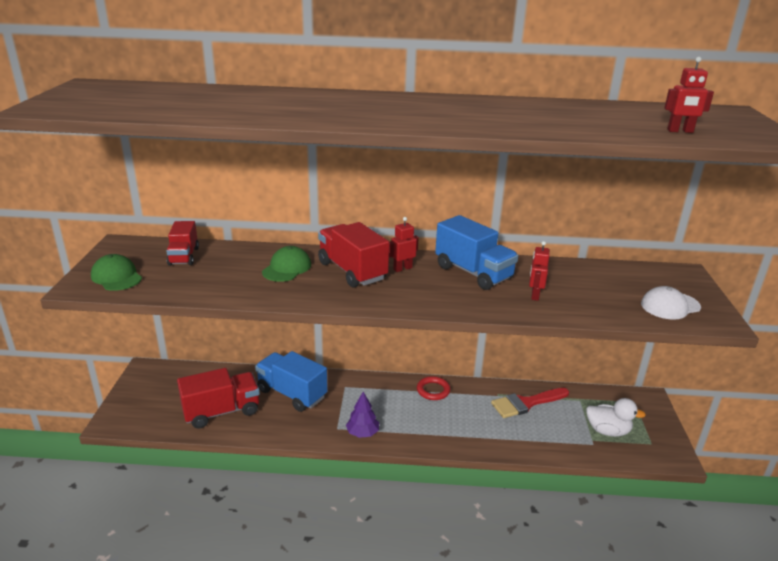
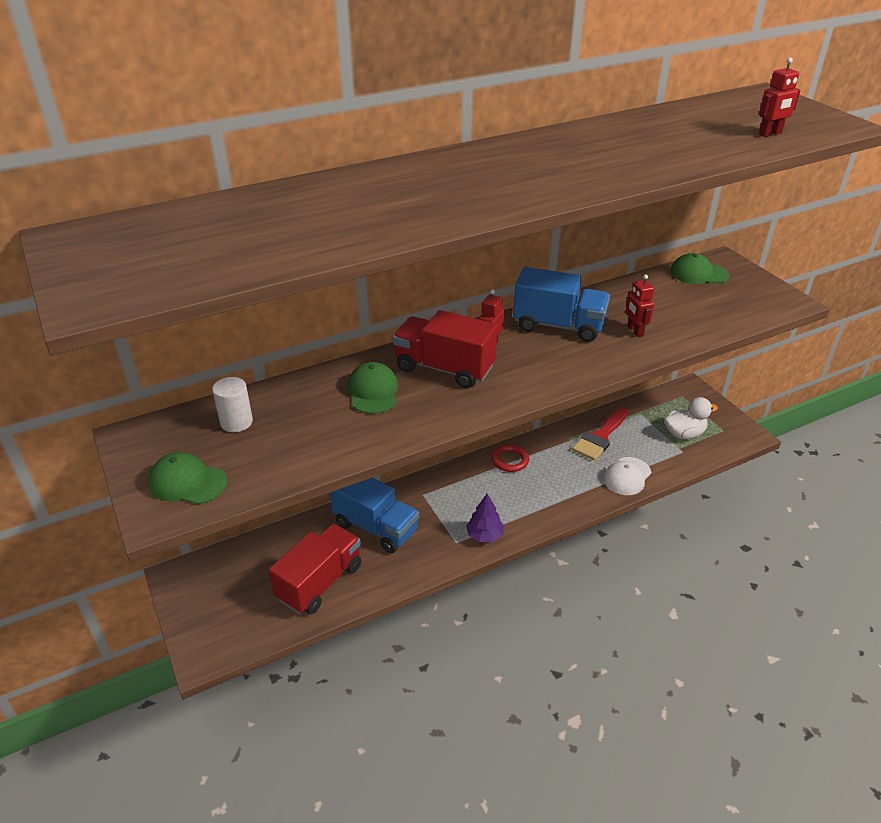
camera: 30 degrees left, 10 degrees up
(184, 256) = (236, 422): red truck -> white cylinder
(292, 393) = (376, 527): blue truck -> blue truck turned 150 degrees counterclockwise
(647, 275) = (698, 273): none -> green cap
(670, 306) = (744, 300): white cap -> white cap (627, 476)

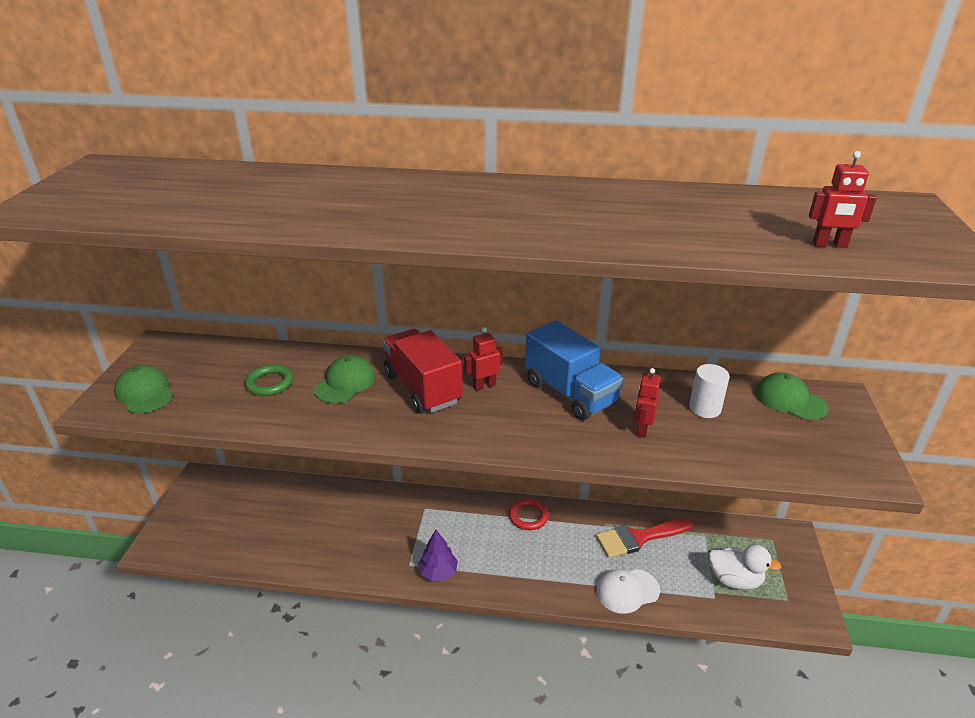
camera: 35 degrees right, 5 degrees down
(236, 422) = (227, 364): white cylinder -> white cylinder (705, 408)
(304, 420) = (270, 383): none -> green ring
(320, 582) = (279, 537): red truck -> none
(376, 527) = (362, 516): blue truck -> none

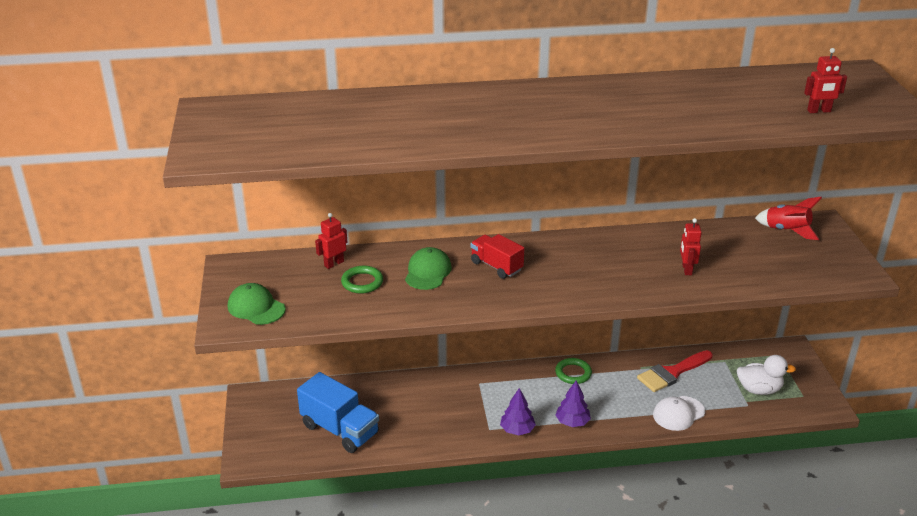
camera: 15 degrees left, 0 degrees up
(422, 388) = (496, 266): red truck -> red truck, size x0.63
(484, 385) = (546, 256): red robot -> red robot (334, 264)
(502, 575) = (572, 422): none -> purple tree
(528, 516) = (573, 373): red ring -> green ring
(570, 393) = (618, 251): blue truck -> blue truck (340, 430)
(705, 408) = (726, 247): white cylinder -> none
(790, 400) = (786, 230): green cap -> red rocket

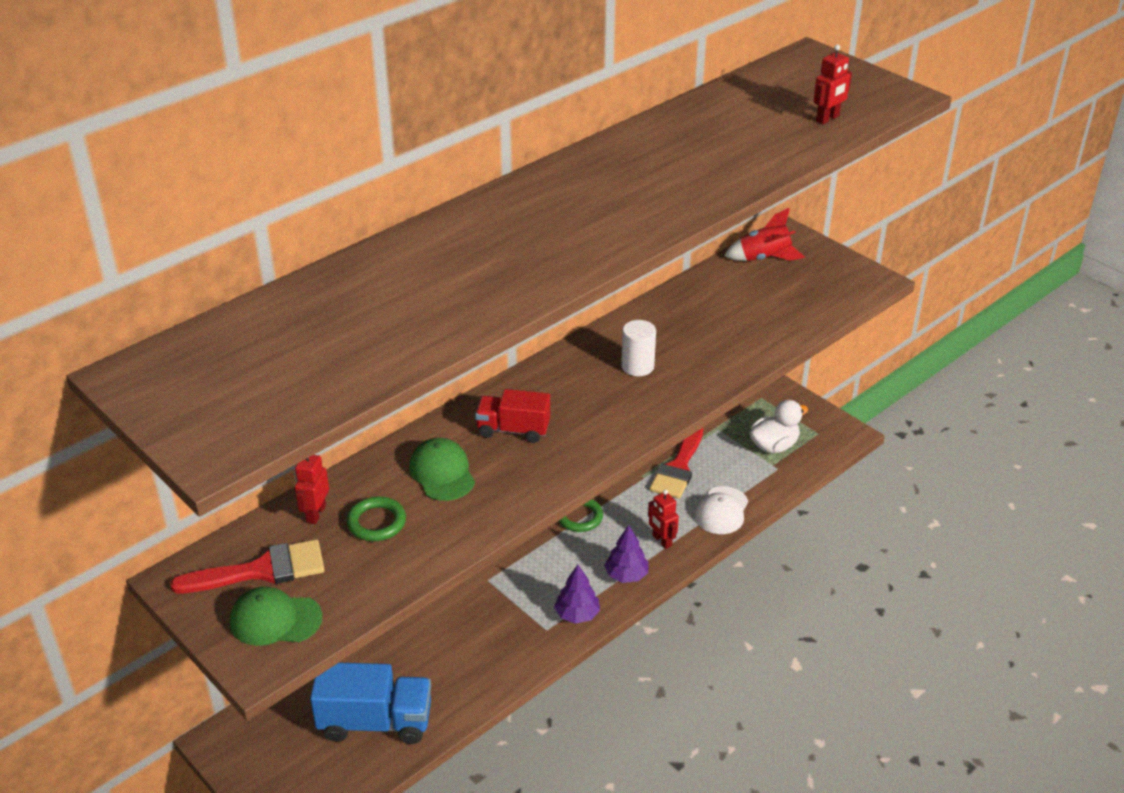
camera: 35 degrees left, 5 degrees up
(275, 280) = (261, 570): none -> red brush
(618, 262) = (637, 366): none -> white cylinder
(686, 269) = (712, 345): red robot -> red robot (661, 541)

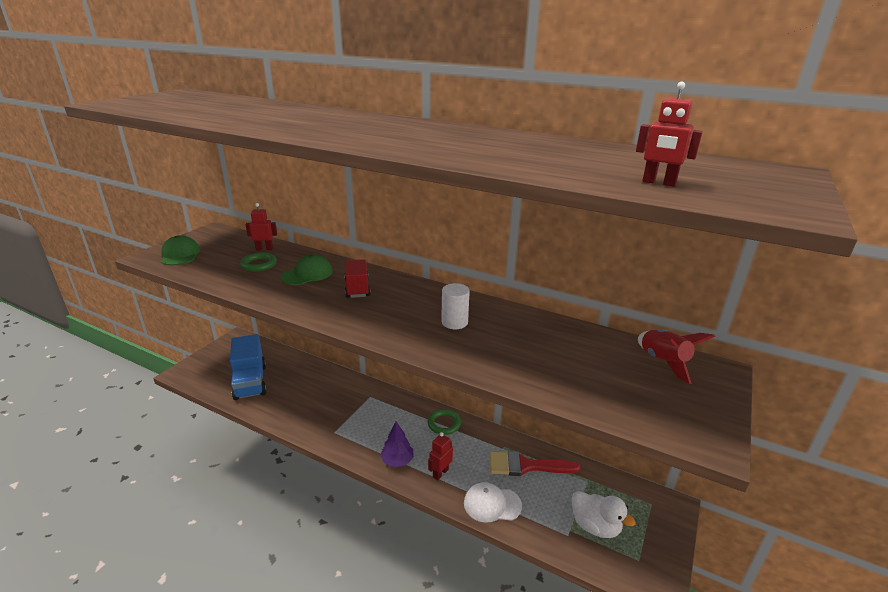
camera: 70 degrees right, 10 degrees down
(261, 570) = (218, 245): red brush -> none
(577, 614) = (351, 444): purple tree -> none

